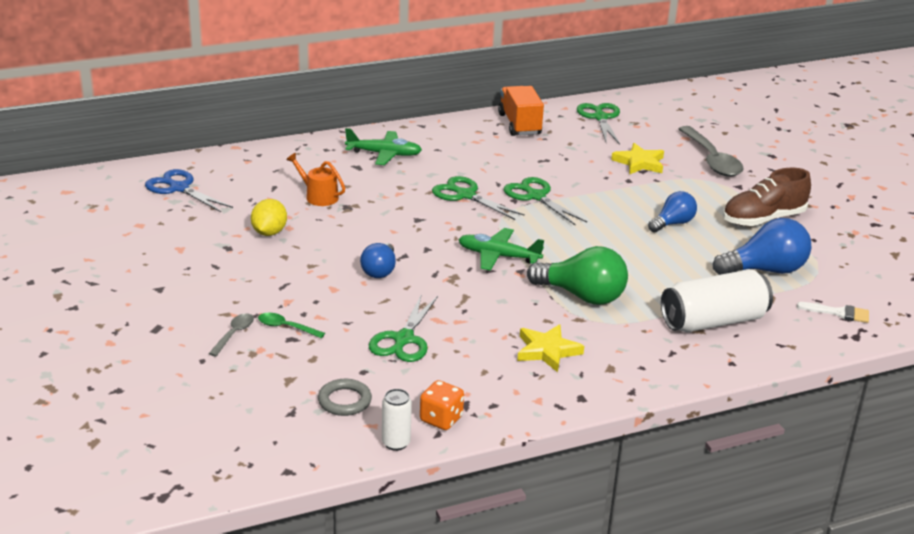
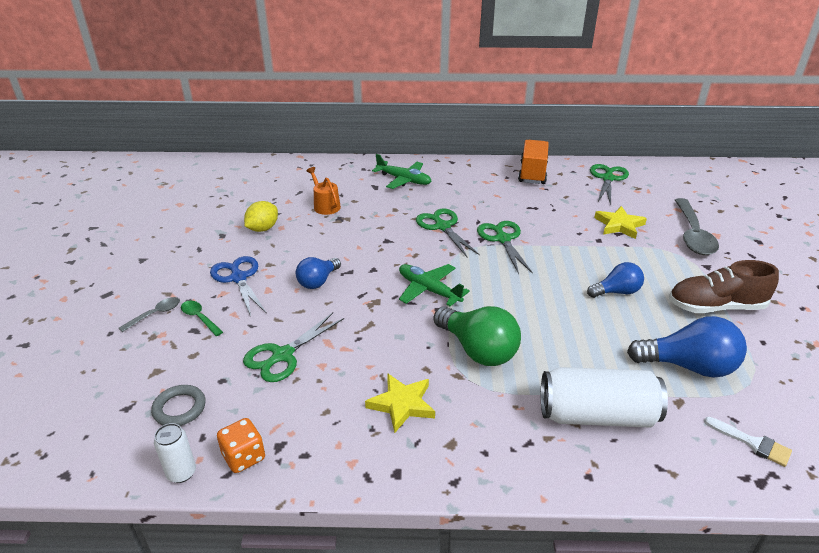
camera: 25 degrees right, 5 degrees up
(179, 188) = (233, 181): blue scissors -> blue scissors (238, 278)

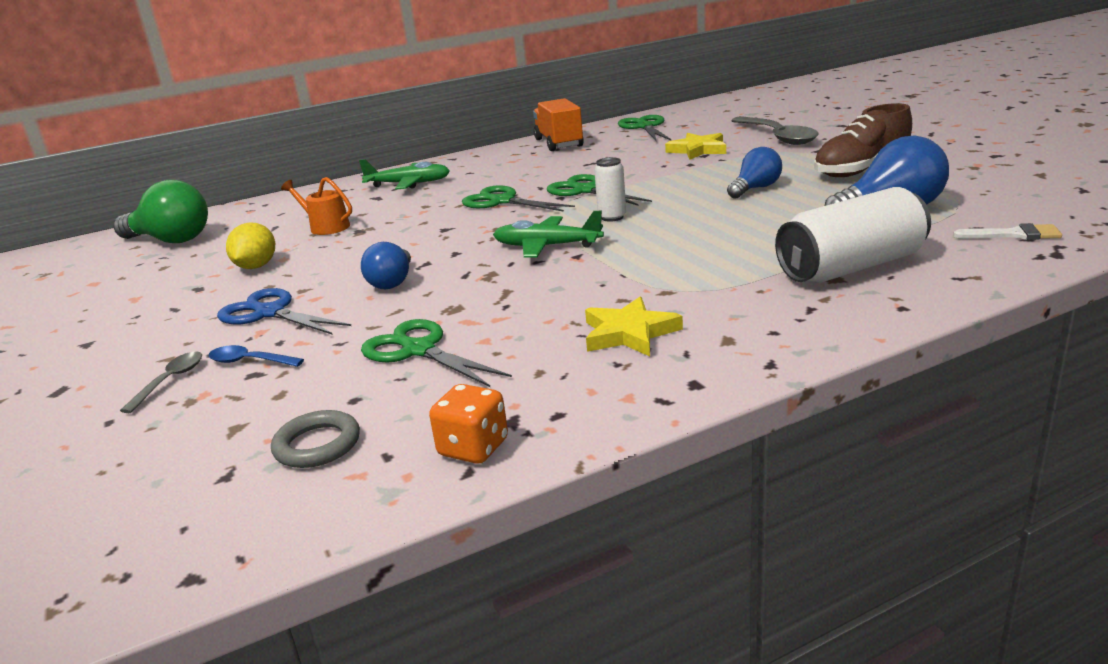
camera: 25 degrees left, 10 degrees down
(181, 473) = (395, 497): white can -> white can (612, 217)
(199, 318) = (249, 361): green spoon -> blue spoon
(283, 355) = (419, 350): green scissors -> green scissors turned 120 degrees clockwise
(478, 350) = (664, 268): green light bulb -> green light bulb (171, 240)

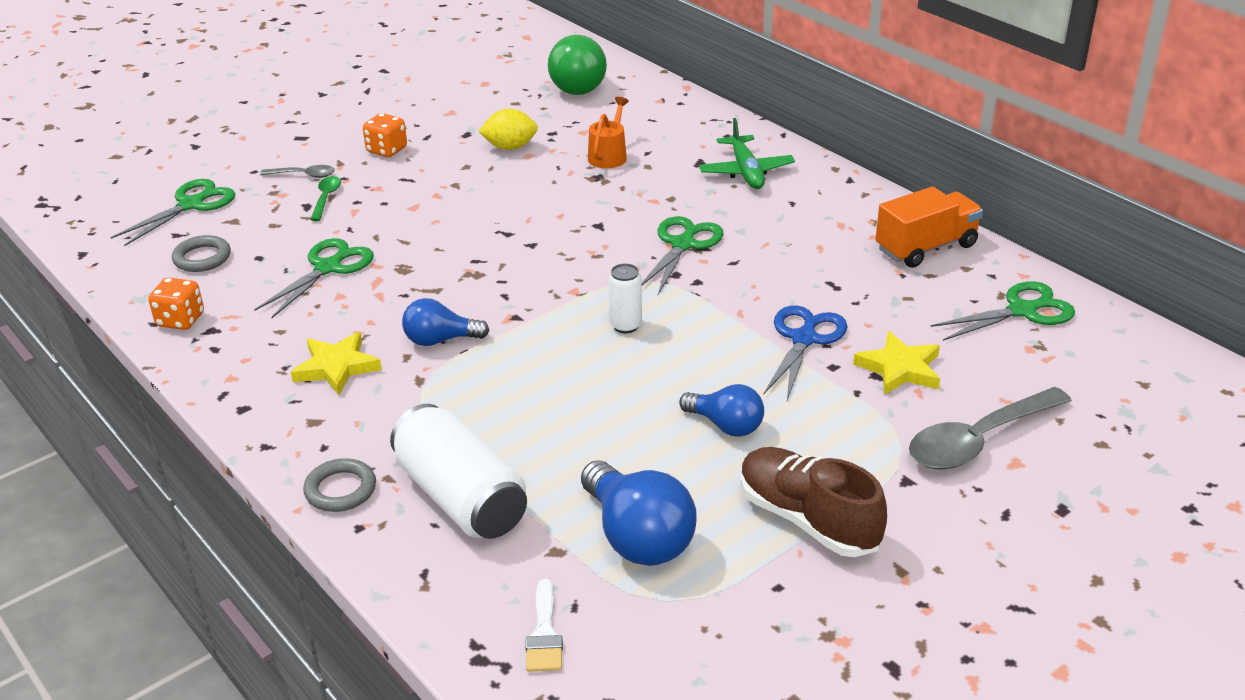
camera: 75 degrees right, 10 degrees up
(176, 330) = (387, 150): none -> orange dice
(249, 361) = (326, 198): blue spoon -> green spoon
(270, 313) = (410, 182): blue scissors -> blue scissors (804, 339)
(392, 282) = (464, 225): blue light bulb -> blue light bulb (440, 340)
(546, 246) = (542, 295): green plane -> none
(586, 190) = (720, 296): green scissors -> green scissors (191, 205)
(845, 319) = (340, 490): none -> grey ring

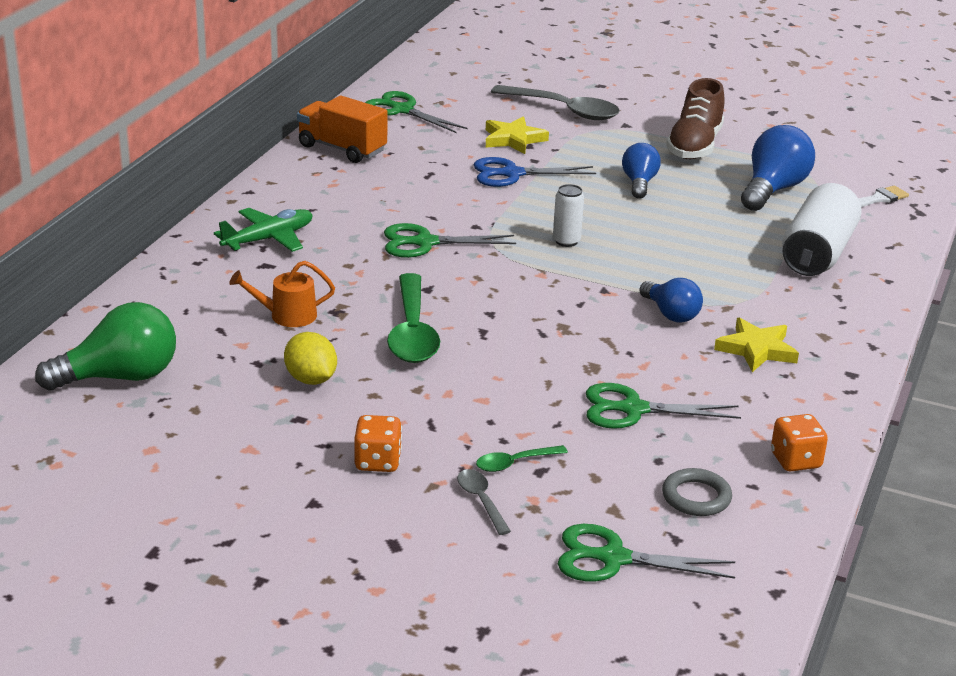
camera: 120 degrees left, 5 degrees down
(340, 490) = (869, 299): grey ring -> none
(536, 201) = (412, 332): none -> green spoon

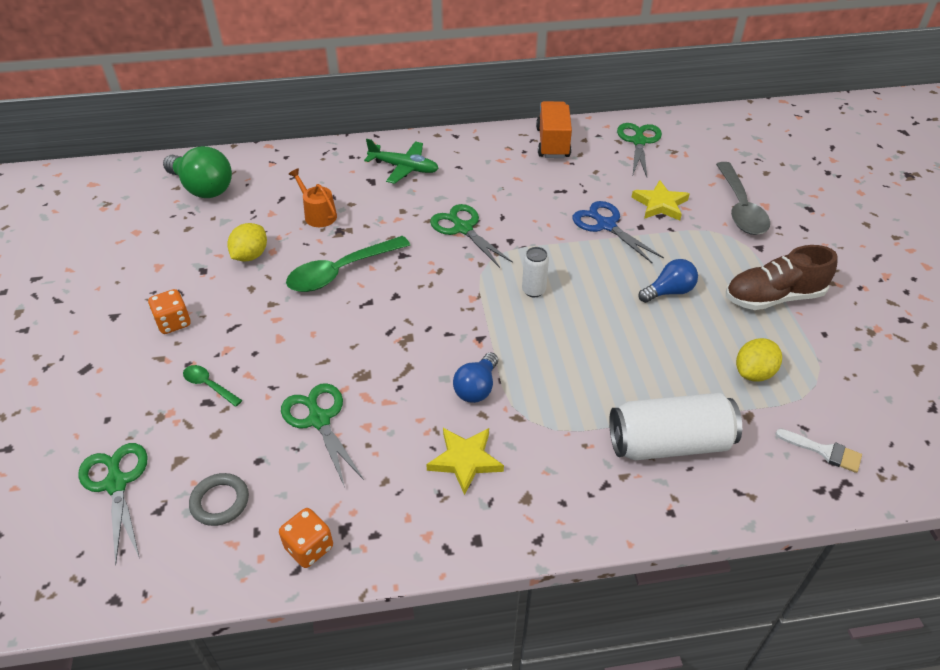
camera: 60 degrees right, 15 degrees up
(481, 501) = (154, 387): grey spoon -> none
(773, 190) = (753, 373): blue light bulb -> yellow lemon

